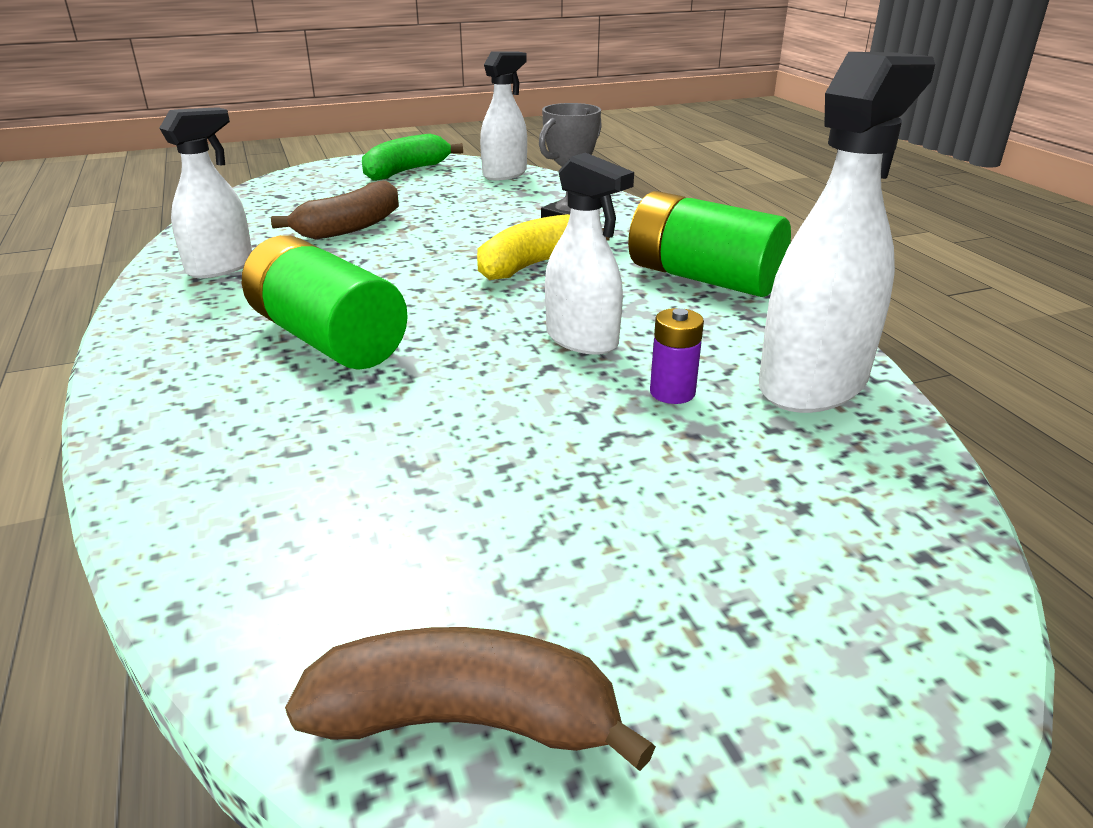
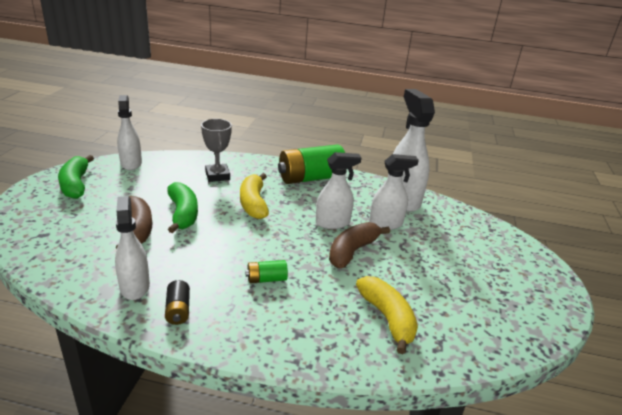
camera: 60 degrees left, 0 degrees up
(190, 306) = (178, 310): none -> black battery
(320, 487) = (387, 318): none -> yellow banana
(327, 339) = (266, 279): green battery -> green battery, size x0.46
(427, 236) = (183, 214): none -> green banana
(466, 720) = (515, 327): brown banana -> brown banana (352, 251)
(672, 392) = (386, 224): purple battery -> white spray bottle

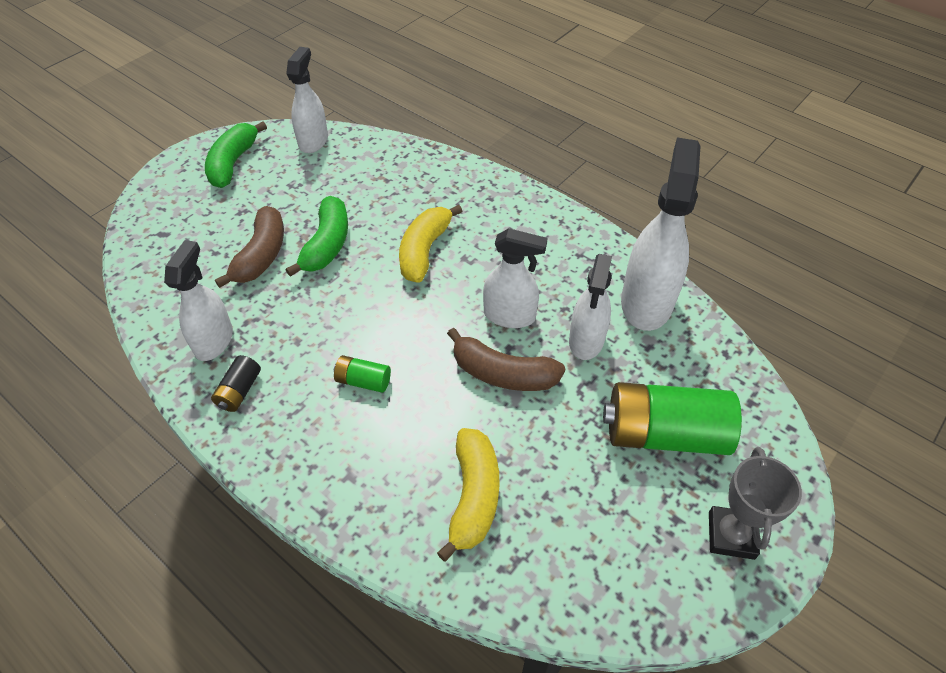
camera: 30 degrees right, 20 degrees up
(217, 175) = (407, 189): grey trophy -> grey trophy (731, 535)
(310, 178) = (533, 225): green battery -> green battery (664, 434)
(352, 251) = (503, 373): brown banana -> brown banana turned 135 degrees counterclockwise
(386, 224) = (586, 341): white spray bottle -> white spray bottle turned 90 degrees clockwise

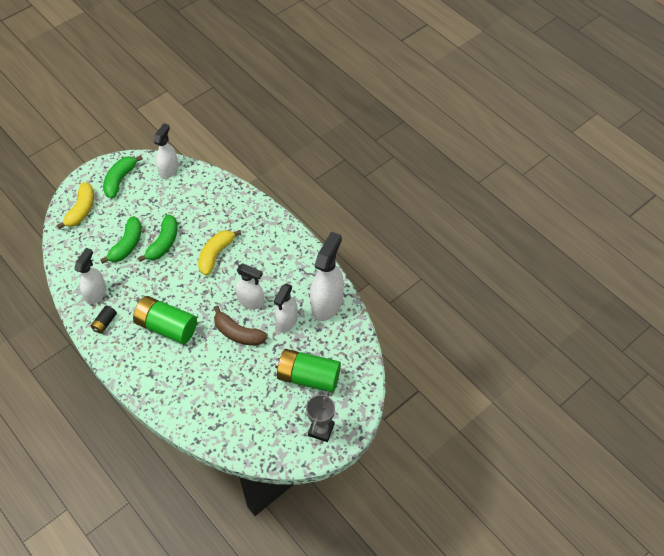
camera: 10 degrees right, 5 degrees up
(261, 255) = (127, 245): brown banana -> green banana
(363, 381) = (167, 327): green battery -> green battery, size x2.17
(473, 496) = (206, 393): yellow banana -> yellow banana (81, 210)

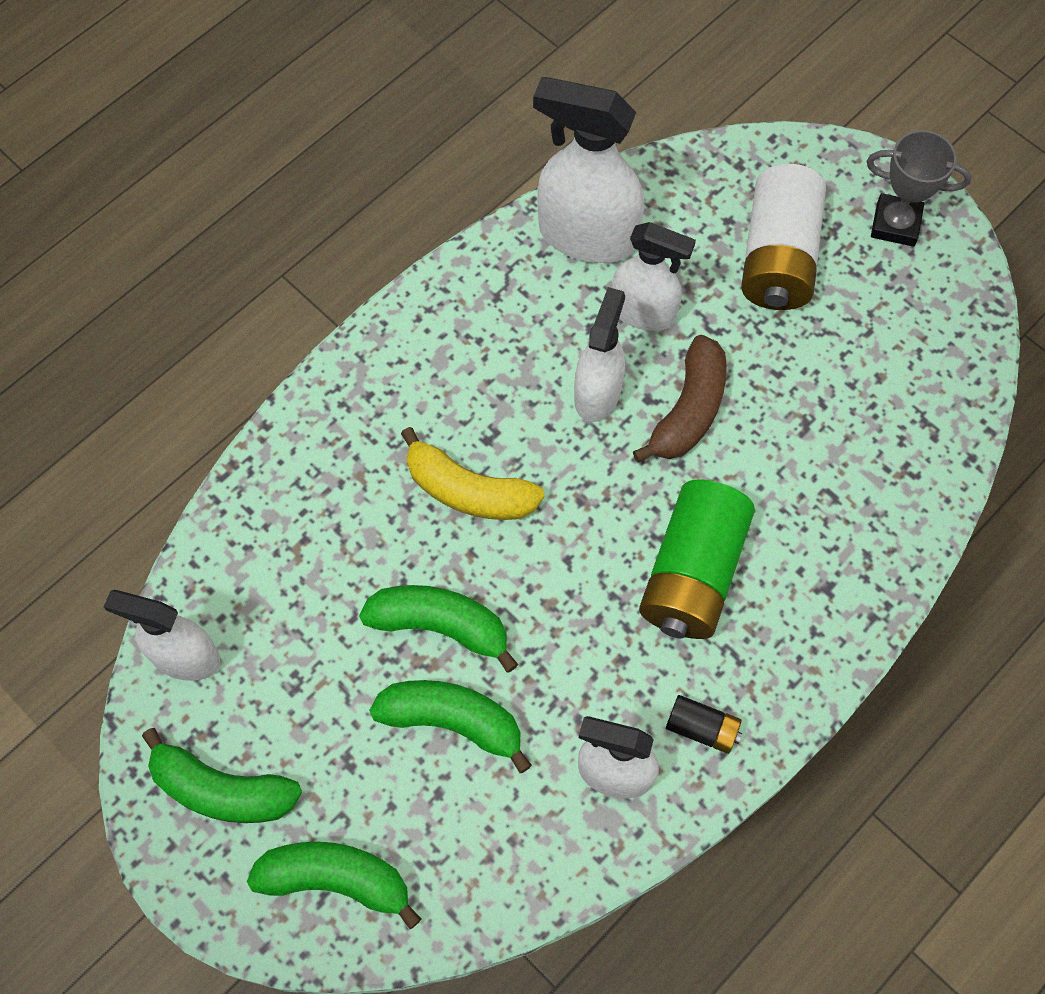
camera: 95 degrees left, 10 degrees up
(81, 210) = (336, 880): yellow banana -> green banana
(308, 377) = (778, 257): green battery -> white battery

